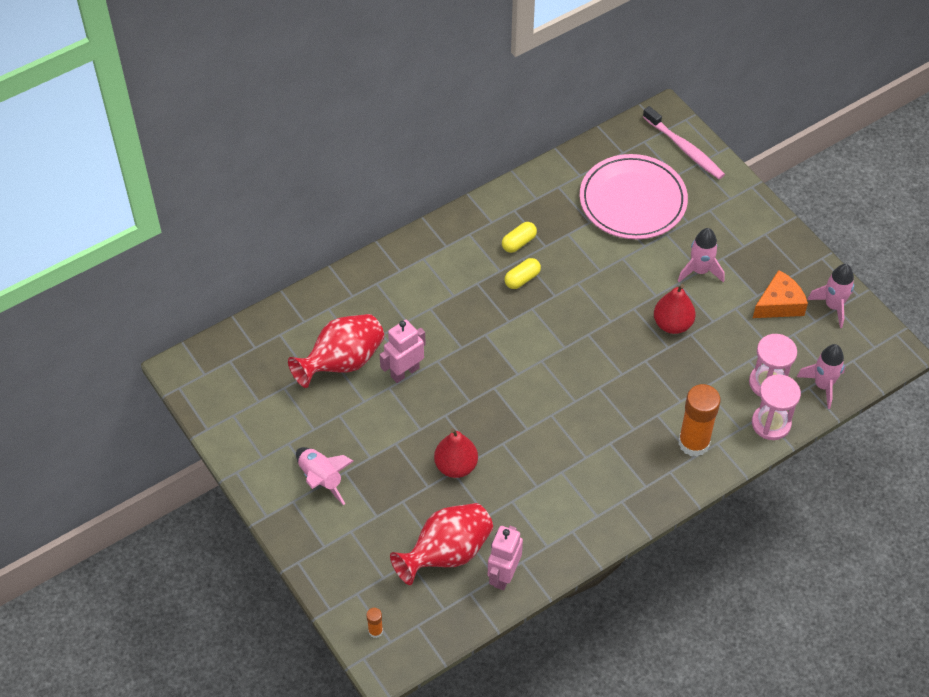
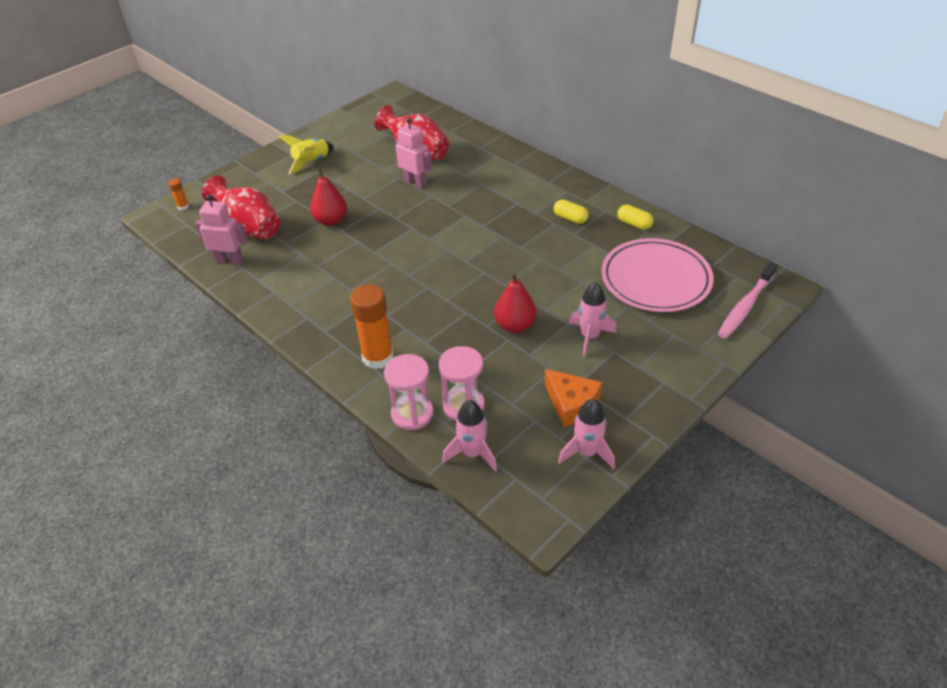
camera: 80 degrees right, 10 degrees down
(321, 479) = (311, 162): pink rocket -> yellow rocket
(522, 279) = (531, 226): yellow capsule -> yellow capsule (634, 224)

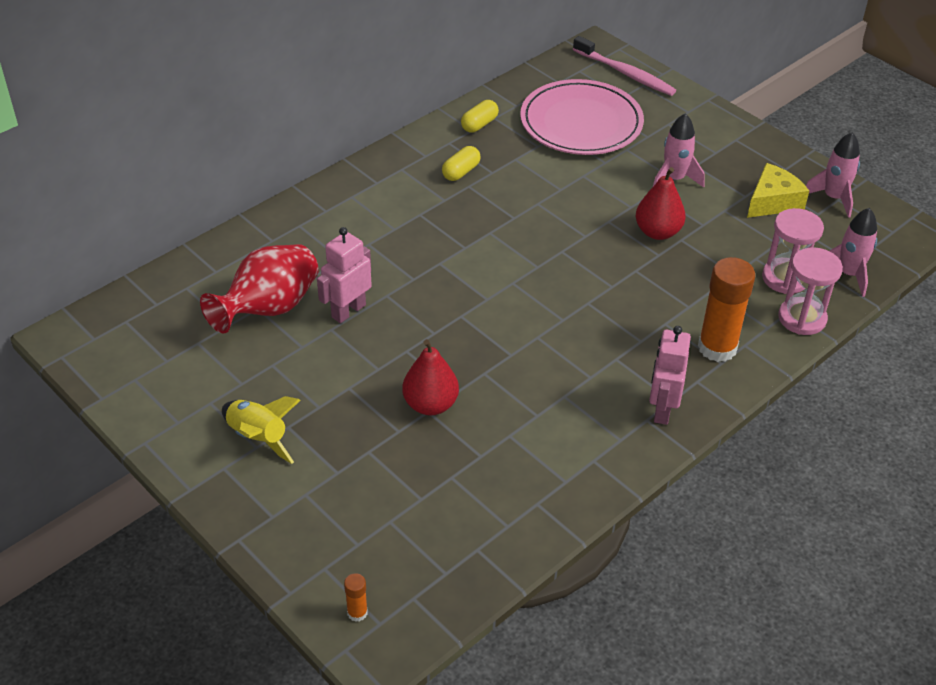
camera: 90 degrees left, 0 degrees up
(230, 260) = (517, 522): pink robot -> pink robot (662, 409)
(249, 228) = (437, 506): red vase -> none
(571, 404) = (772, 201): orange cheese -> yellow cheese

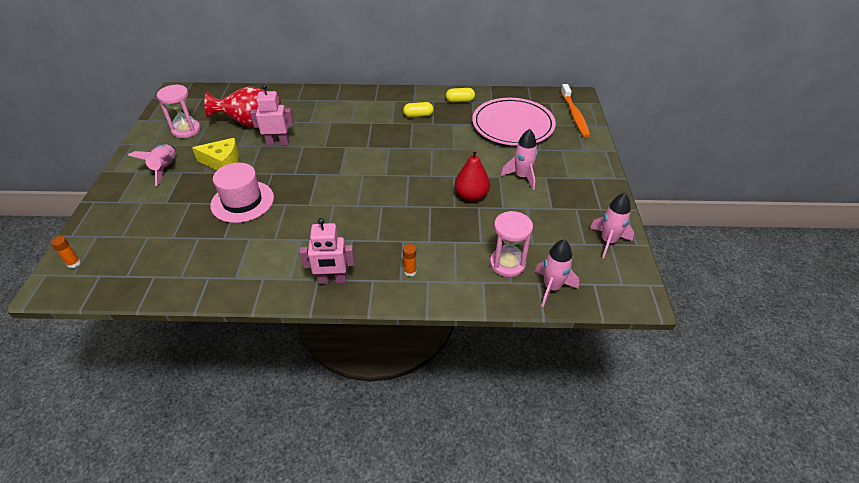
camera: 45 degrees right, 0 degrees up
(258, 438) = (165, 169): yellow rocket -> pink rocket
(430, 404) = (242, 201): red pear -> pink hat
(625, 73) = (574, 115): pink toothbrush -> orange toothbrush
(662, 409) = (332, 280): pink robot -> pink robot turned 150 degrees counterclockwise
(717, 348) = (410, 271): orange glue stick -> orange glue stick, size x0.44
(772, 201) = (564, 220): yellow cheese -> yellow cheese (222, 162)
(802, 318) = (483, 291): pink hourglass -> pink hourglass (186, 130)

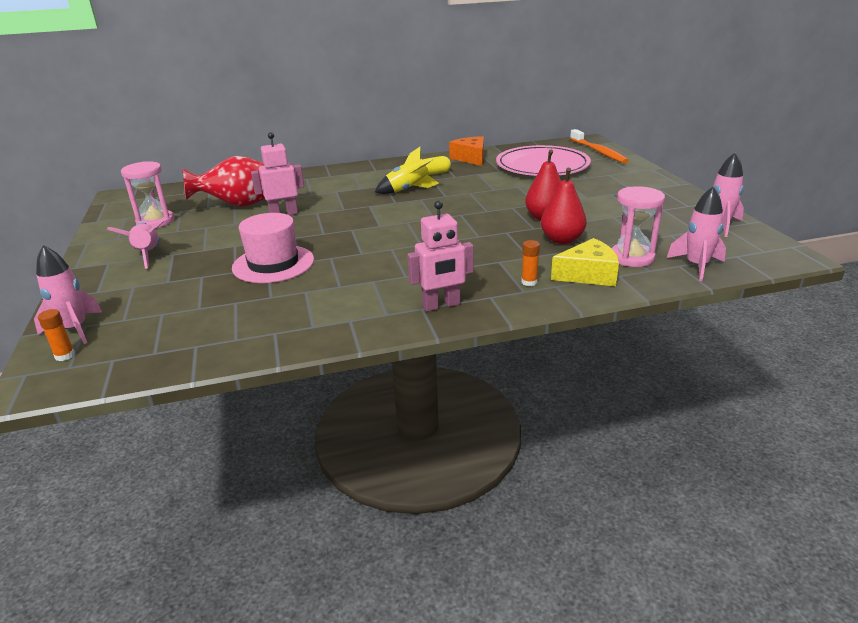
camera: 15 degrees left, 15 degrees down
(222, 162) = (222, 238): yellow cheese -> yellow cheese (588, 274)
(385, 133) = (408, 190): none -> yellow rocket
(460, 101) = (471, 158): yellow capsule -> orange cheese
(466, 227) = (561, 240): none -> red pear
(522, 177) = (586, 197): pink rocket -> pink rocket (75, 329)

